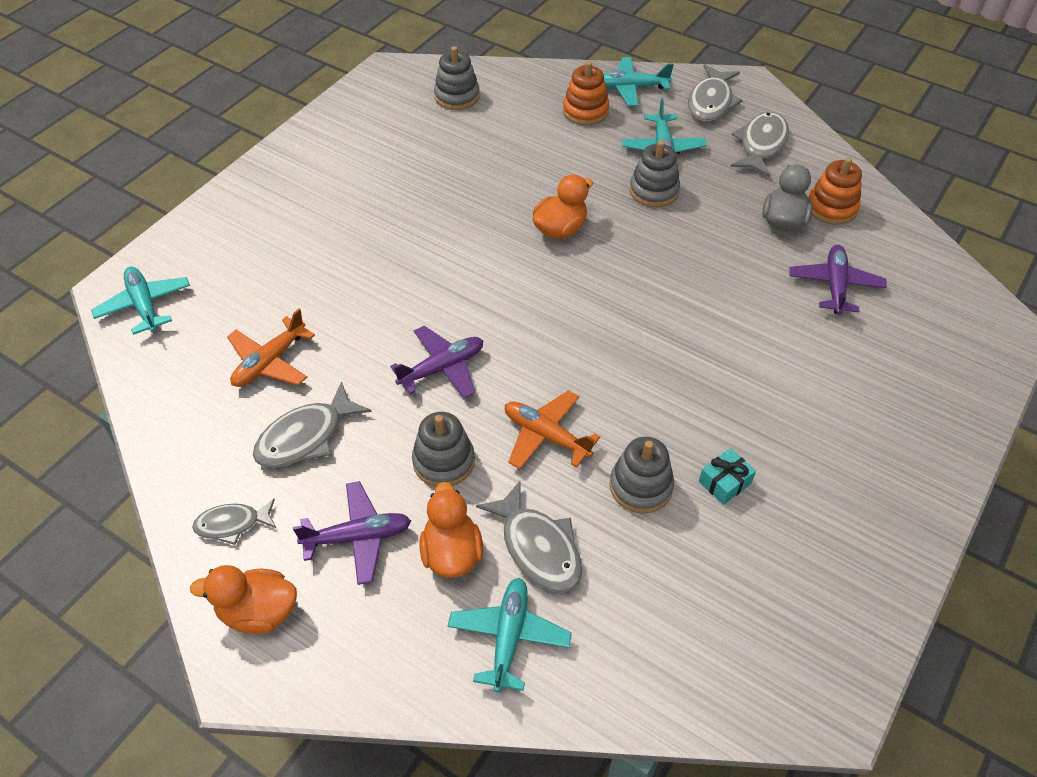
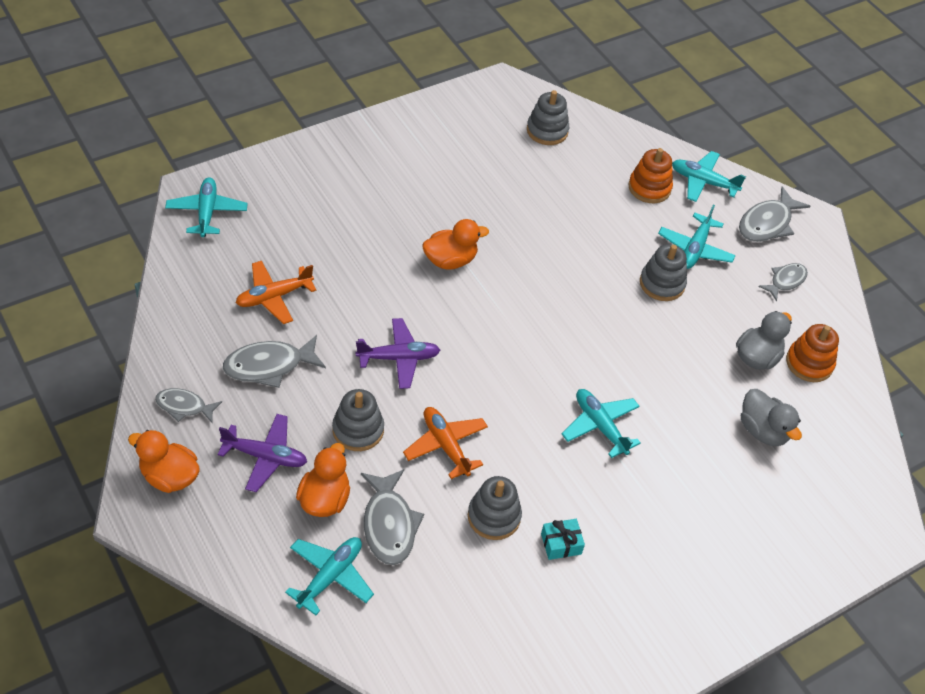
camera: 20 degrees right, 0 degrees up
(560, 229) = (561, 284): orange duck -> orange duck (450, 260)
(685, 347) = (600, 426): none -> turquoise plane
(761, 145) = (785, 281): grey fish -> grey fish, size x0.63
(835, 285) = (763, 430): purple plane -> grey duck

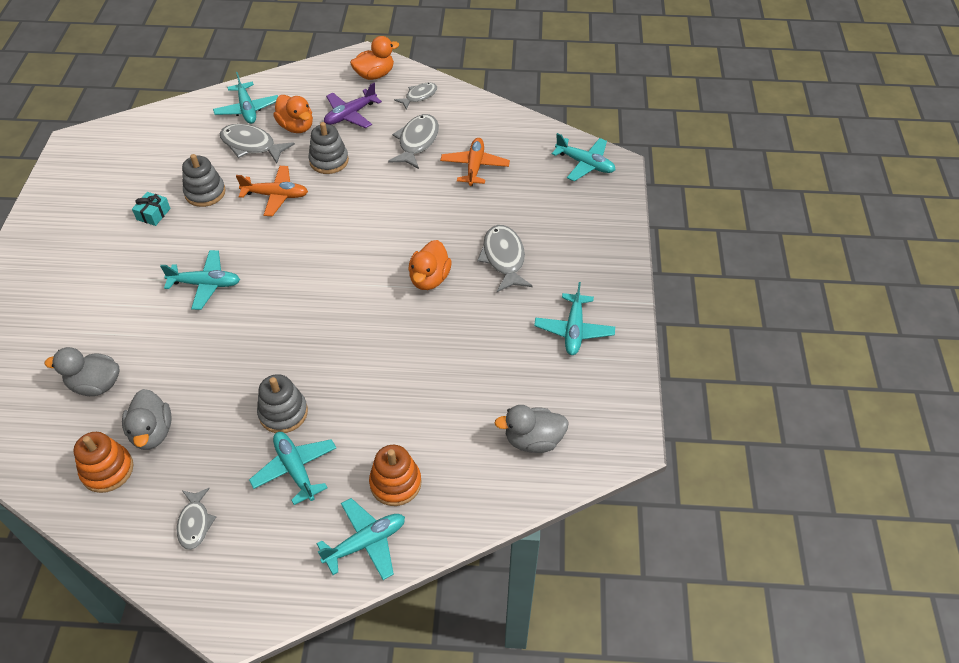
camera: 130 degrees right, 0 degrees up
(398, 358) = (365, 205): purple plane -> none
(426, 145) = (574, 330): none -> turquoise plane
(547, 131) = (533, 440): grey stacking toy -> grey duck
(767, 223) = (268, 565): grey fish -> grey fish (504, 258)

